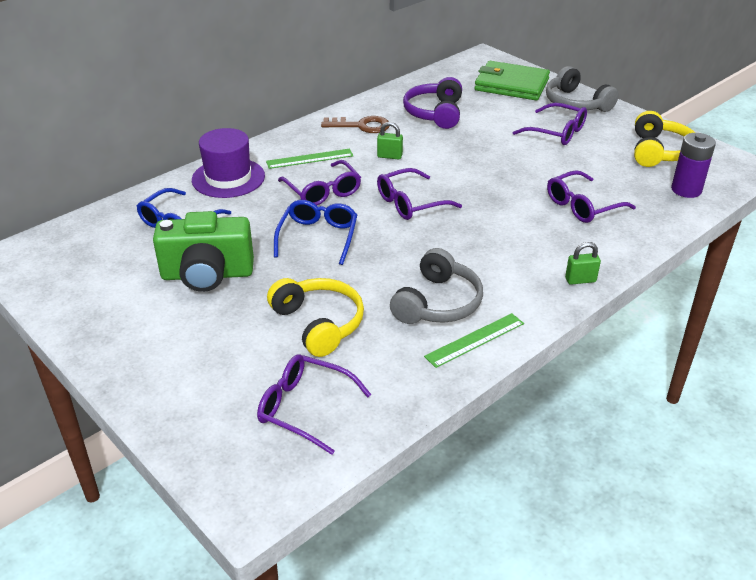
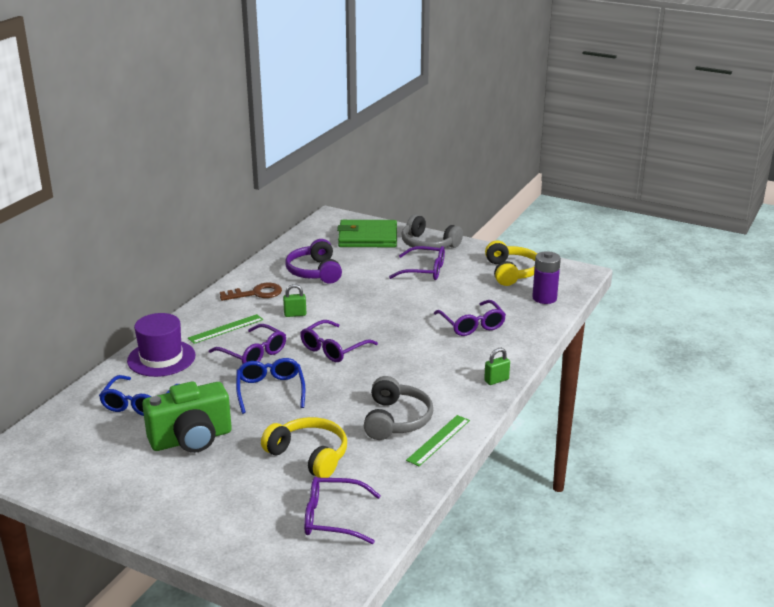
camera: 20 degrees left, 10 degrees down
(582, 206) = (472, 325): purple glasses -> purple glasses turned 60 degrees counterclockwise

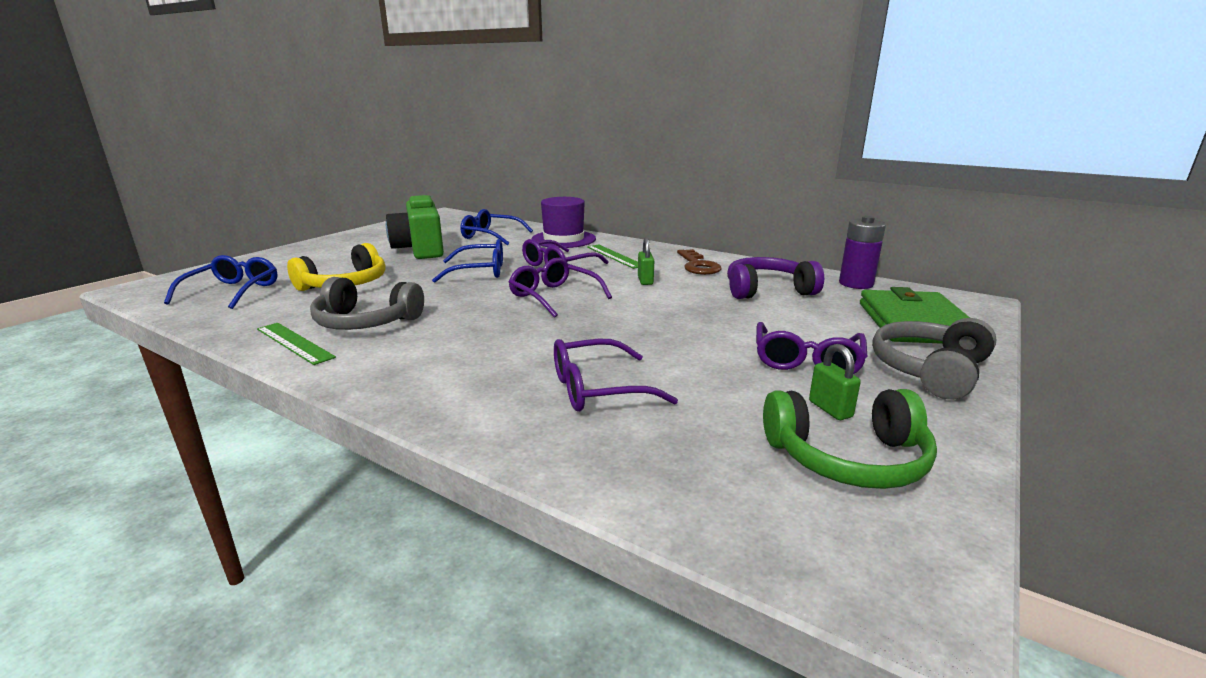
camera: 95 degrees right, 5 degrees down
(333, 518) = (233, 291): purple glasses -> blue glasses
(496, 380) = (401, 395): green padlock -> green padlock (830, 409)
(511, 272) = (848, 458): yellow headphones -> green headphones
(544, 298) = (716, 493): purple battery -> purple battery (856, 284)

